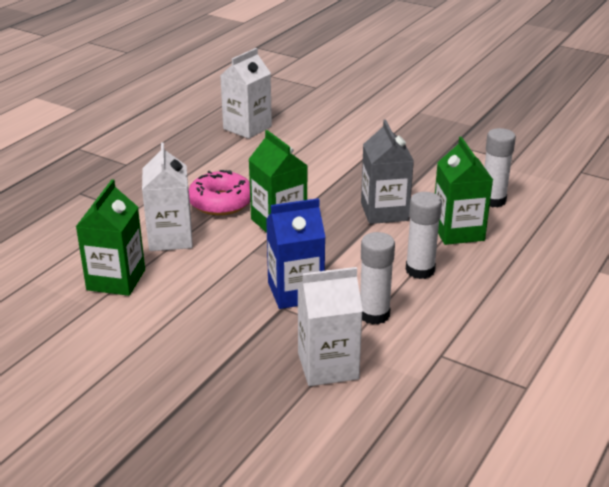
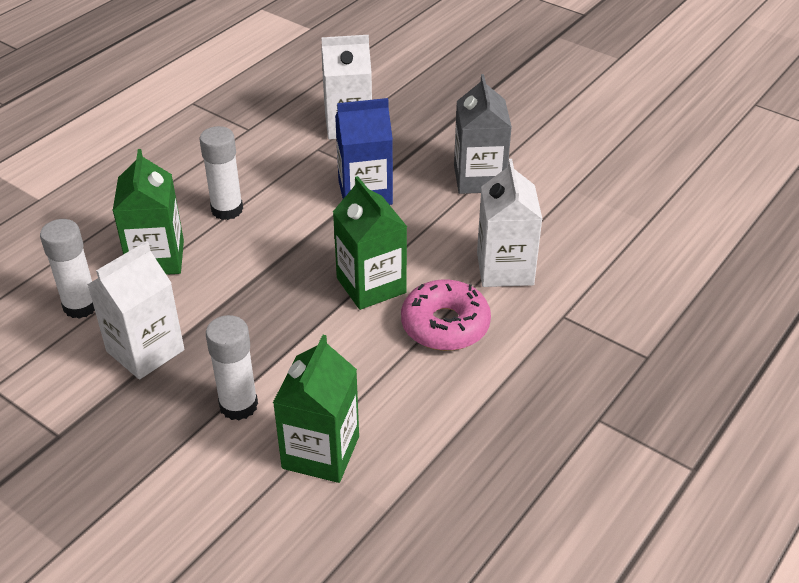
camera: 175 degrees left, 10 degrees up
(116, 280) = (554, 216): green carton -> green carton (321, 452)
(247, 128) = (401, 513): white carton -> white carton (145, 351)
(374, 314) = (293, 166): white glue stick -> white glue stick (238, 405)
(384, 212) = (232, 295): grey carton -> grey carton (479, 178)

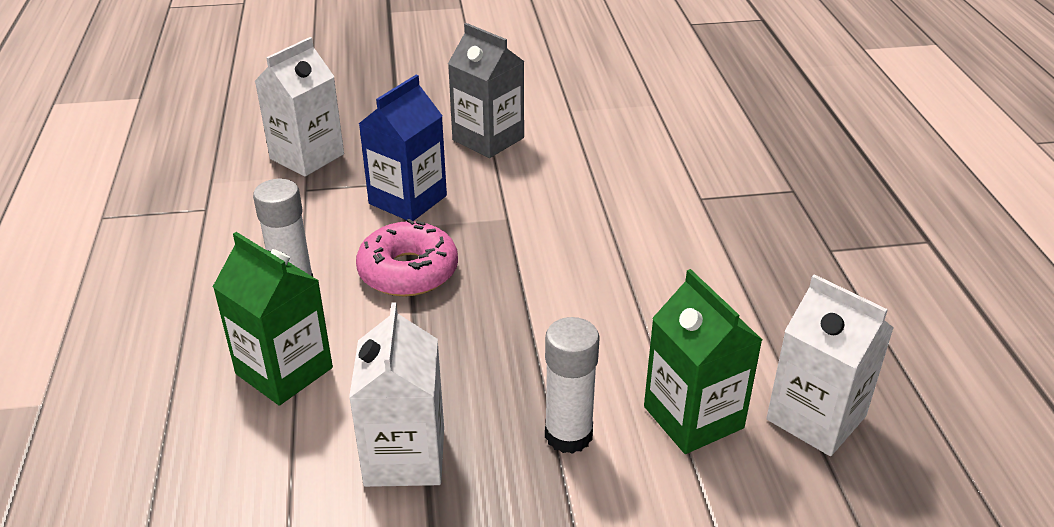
camera: 45 degrees left, 5 degrees down
(81, 306) = (266, 467): white glue stick -> none
(371, 285) = (527, 266): green carton -> none
(445, 325) = (631, 257): pink donut -> pink donut (408, 271)
(505, 269) = (610, 191): white carton -> white carton (816, 418)

